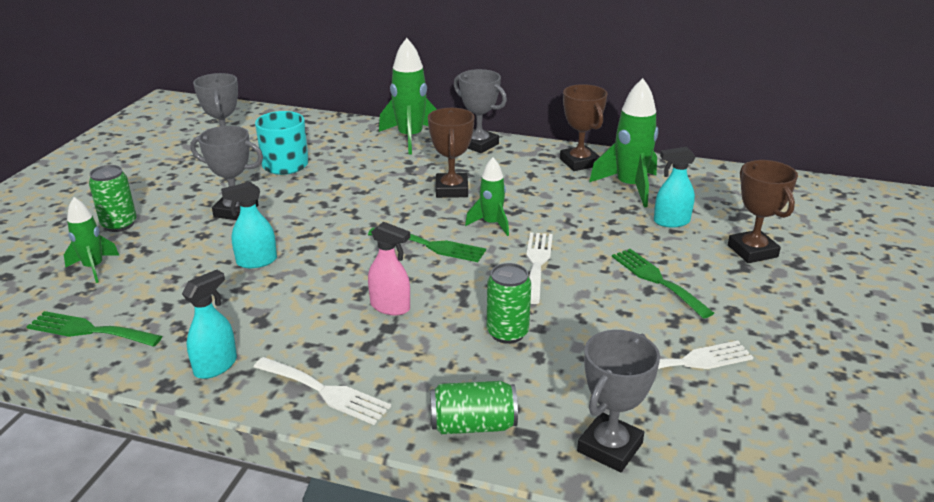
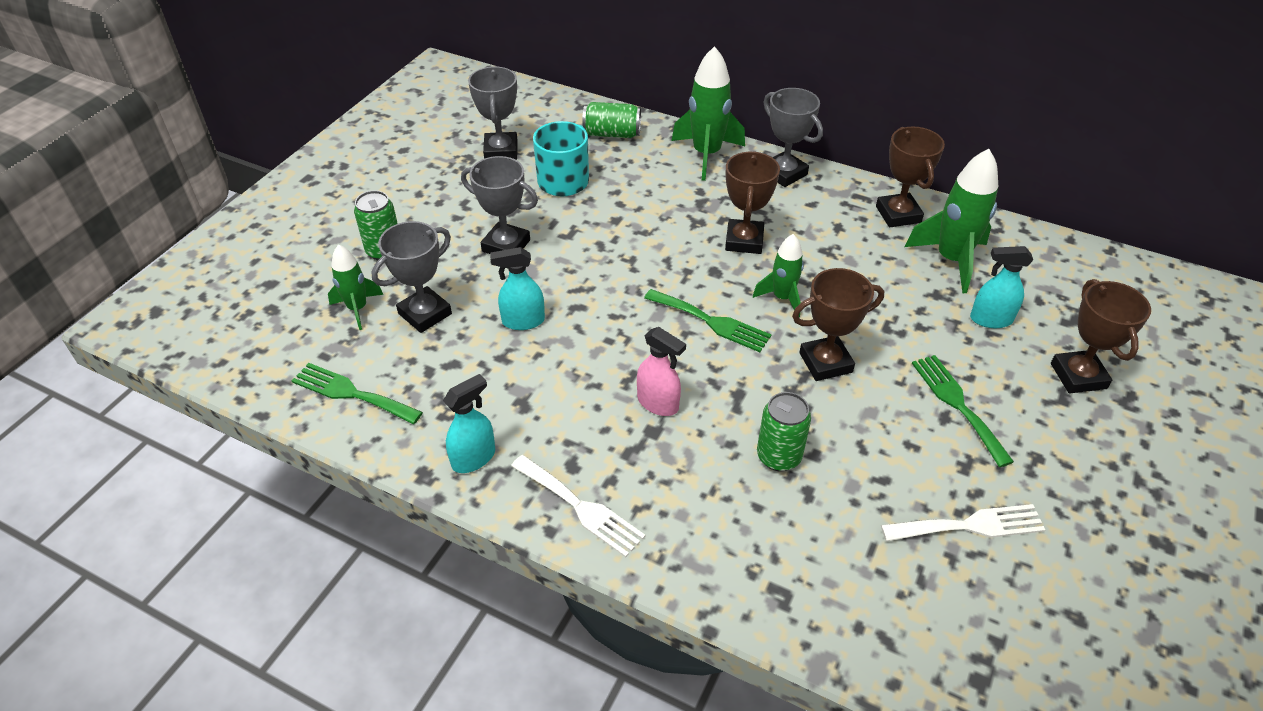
camera: 10 degrees right, 15 degrees up
(473, 425) = (726, 573): green can -> green can (612, 134)
(537, 263) = (825, 362): white fork -> brown trophy
(609, 447) = (864, 624): grey trophy -> grey trophy (425, 314)

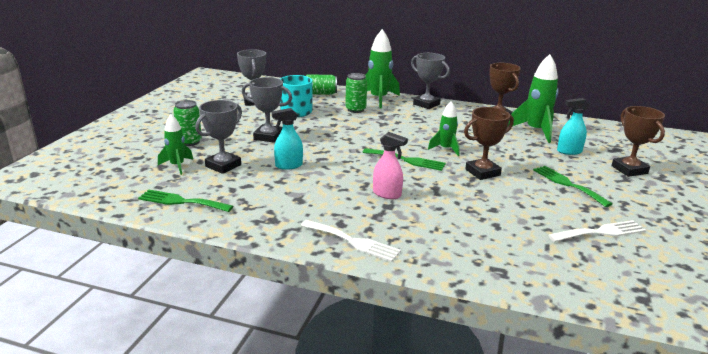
camera: 10 degrees left, 20 degrees down
(474, 458) = (274, 224): turquoise spray bottle -> none
(744, 241) = (413, 129): brown trophy -> none
(778, 456) = (471, 211): green can -> green can (355, 110)

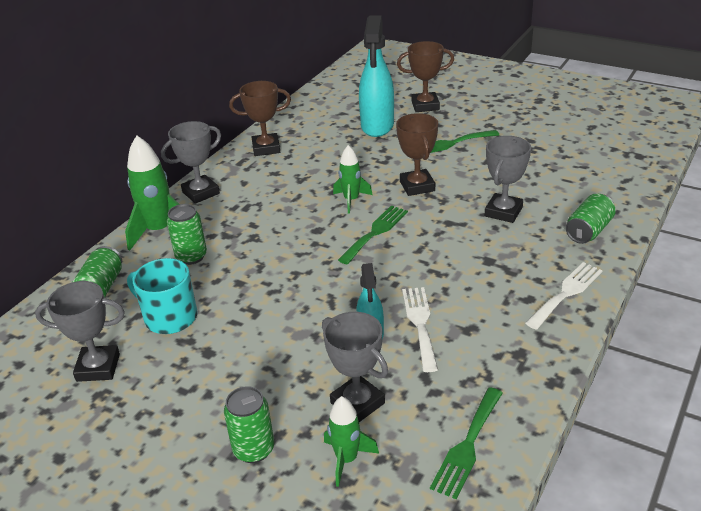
camera: 75 degrees left, 10 degrees up
(268, 137) = (263, 352): grey trophy -> grey trophy (503, 212)
(387, 194) = (462, 258): pink spray bottle -> none
(457, 256) = (588, 231): none -> green can
(535, 131) = (319, 133): green rocket -> none
(569, 151) = (377, 126): turquoise spray bottle -> turquoise spray bottle, size x1.84
(600, 232) = (542, 149): white fork -> white fork (420, 324)

